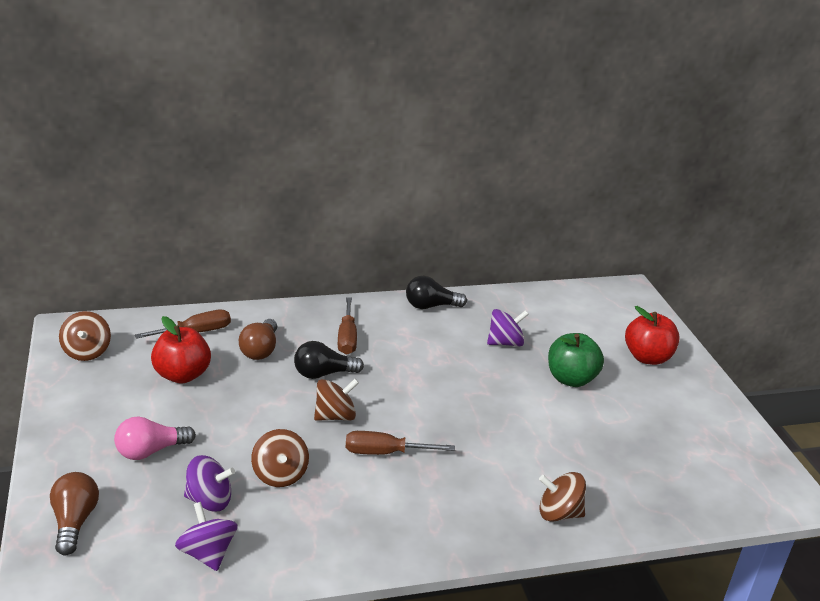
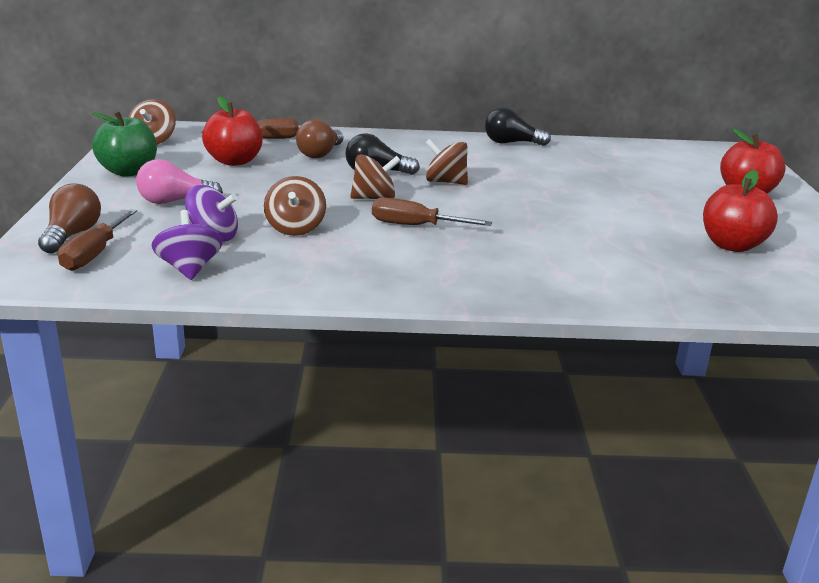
camera: 15 degrees right, 5 degrees down
(347, 337) = (413, 154): brown screwdriver -> brown screwdriver (95, 254)
(505, 343) = (583, 171): purple spinning top -> none
(559, 513) = (597, 286): brown spinning top -> brown spinning top (445, 182)
(571, 379) = (649, 199): green apple -> green apple (128, 172)
(651, 436) = (732, 245): none -> red apple

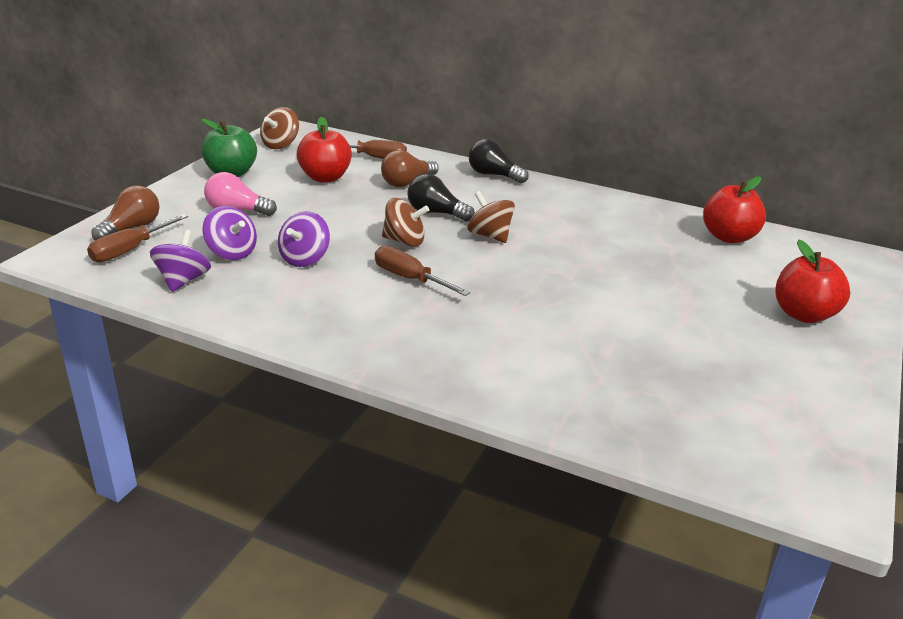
camera: 25 degrees right, 5 degrees up
(295, 228) = (304, 259): brown spinning top -> purple spinning top
(511, 143) = (605, 202): black light bulb -> black light bulb (493, 175)
(732, 245) = (708, 374): red apple -> red apple (728, 237)

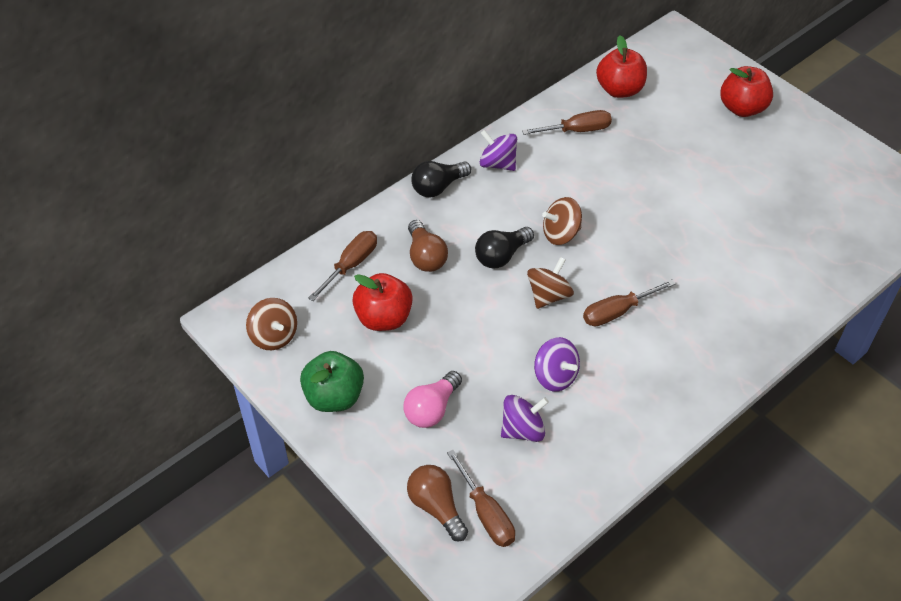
camera: 65 degrees left, 20 degrees up
(183, 281) = (565, 477): purple spinning top -> purple spinning top (497, 164)
(639, 224) = (576, 130): none -> brown screwdriver

